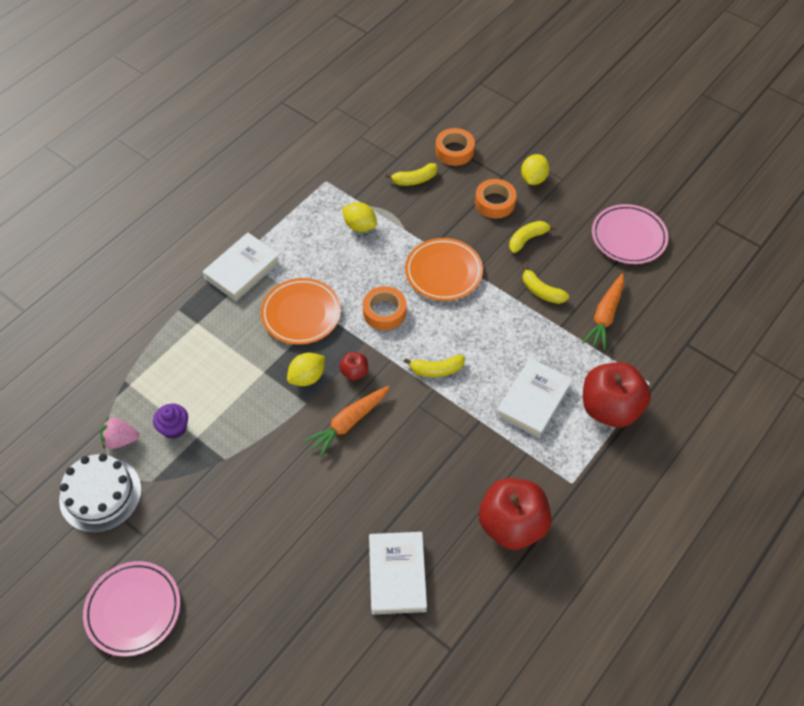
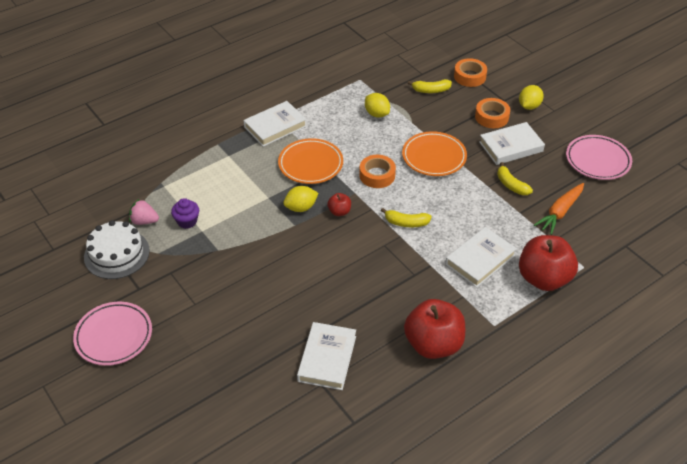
camera: 15 degrees right, 10 degrees down
(349, 423) = (323, 245): orange carrot -> none
(527, 239) = (511, 147): yellow banana -> white book

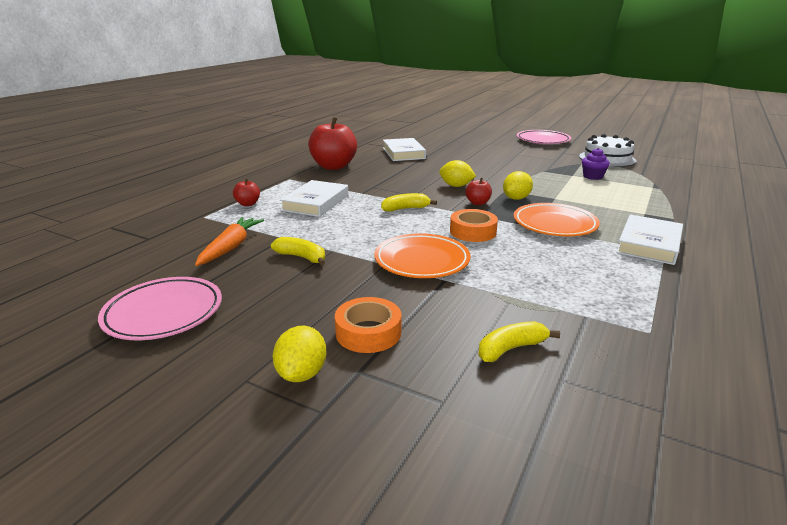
camera: 155 degrees right, 20 degrees down
(144, 221) = (623, 171): pink strawberry -> none
(376, 114) = (552, 288): yellow lemon -> yellow lemon (456, 186)
(469, 76) = (462, 405): orange tape -> none
(511, 147) = (316, 297): white book -> none
(543, 278) = (248, 204): red apple -> red apple, size x0.45

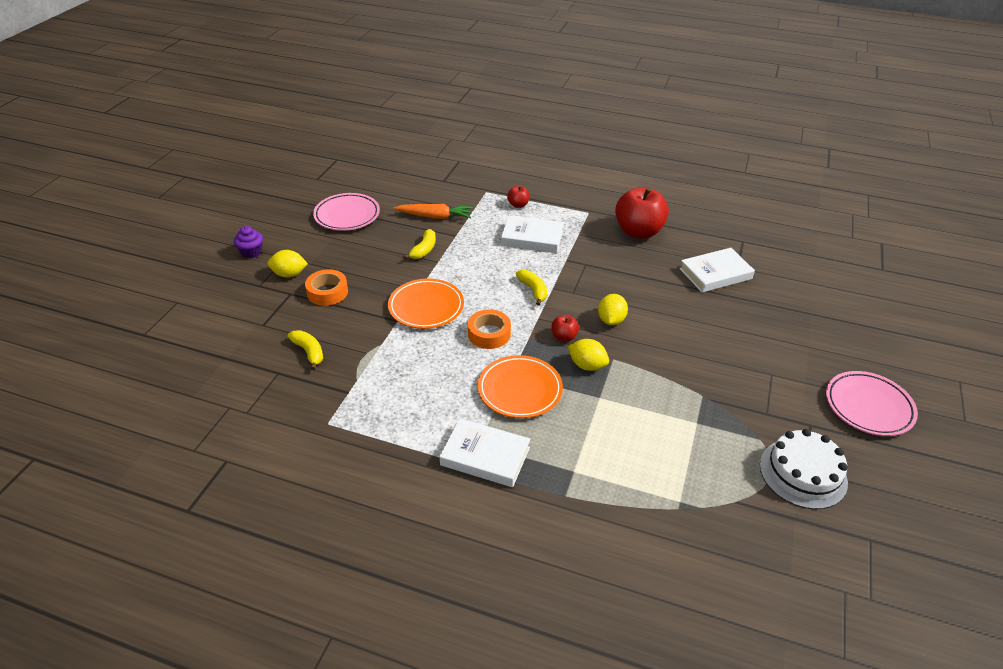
camera: 80 degrees right, 15 degrees up
(592, 176) = (700, 443): purple cupcake -> purple cupcake (251, 252)

